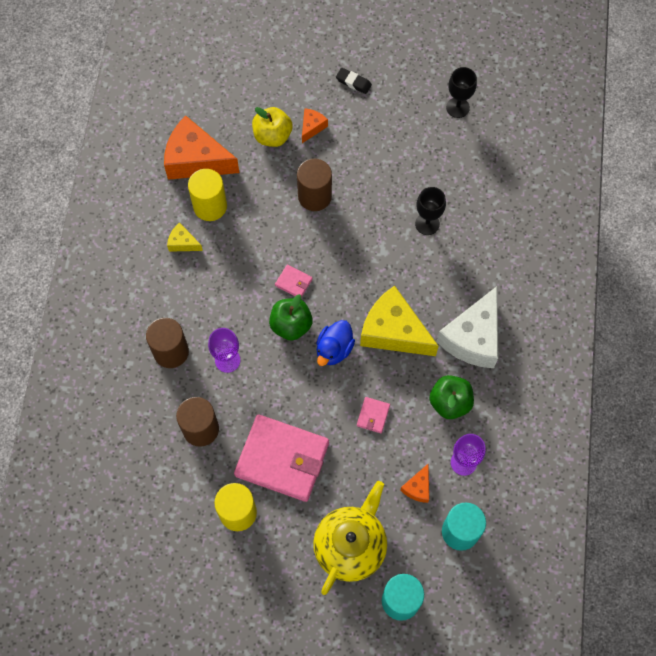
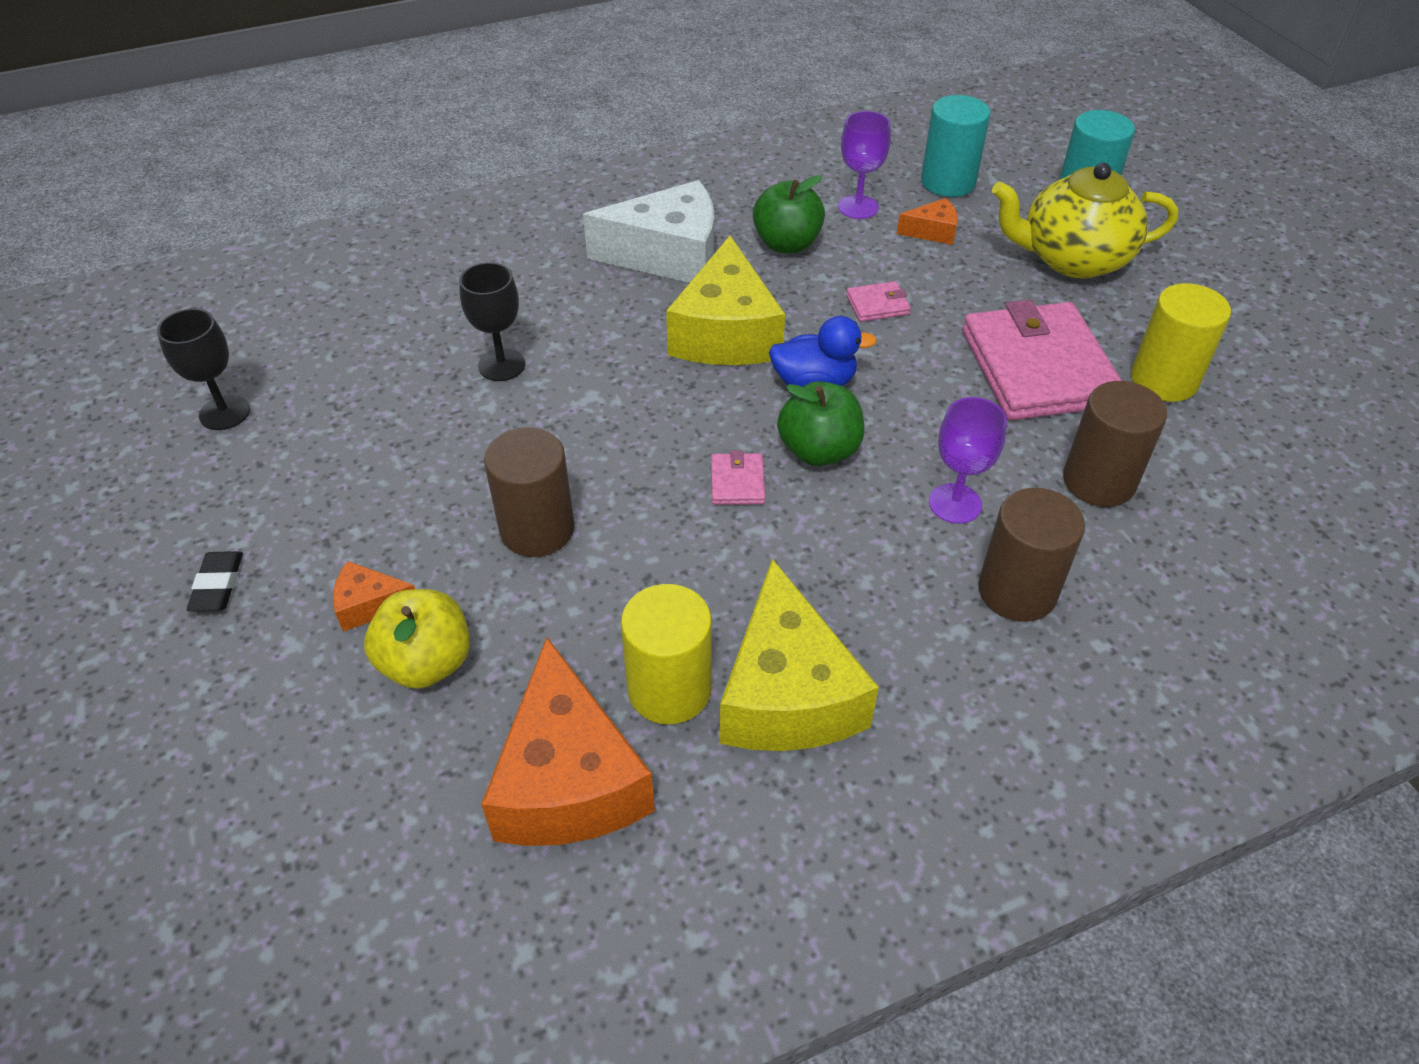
camera: 120 degrees left, 20 degrees down
(183, 243) = (787, 693): yellow cheese -> yellow cheese, size x2.18

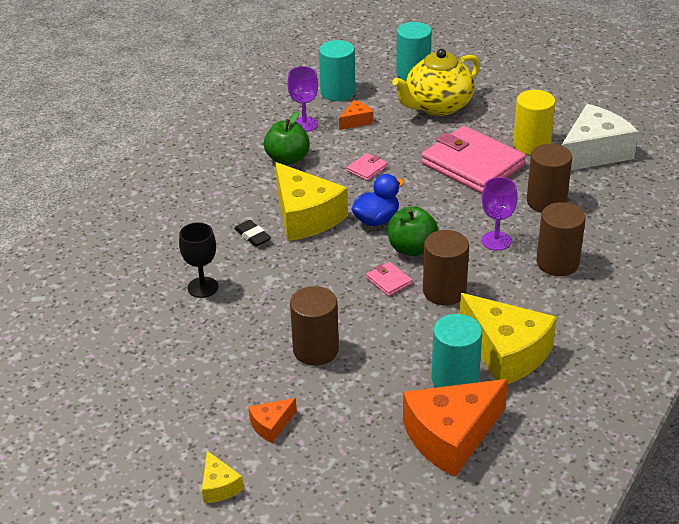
camera: 35 degrees left, 10 degrees down
(218, 585) = (178, 461): black eraser -> black eraser (253, 236)
(220, 652) = (219, 486): none -> yellow cheese
(224, 413) = (68, 387): black goblet -> none
(426, 662) = (331, 431): yellow apple -> none
(568, 779) = (451, 436): orange cheese -> orange cheese turned 105 degrees clockwise
(668, 255) = (230, 192): white cheese -> white cheese (593, 152)
(669, 689) = (455, 379): yellow cylinder -> turquoise cylinder
(797, 541) = (444, 291): none -> brown cylinder

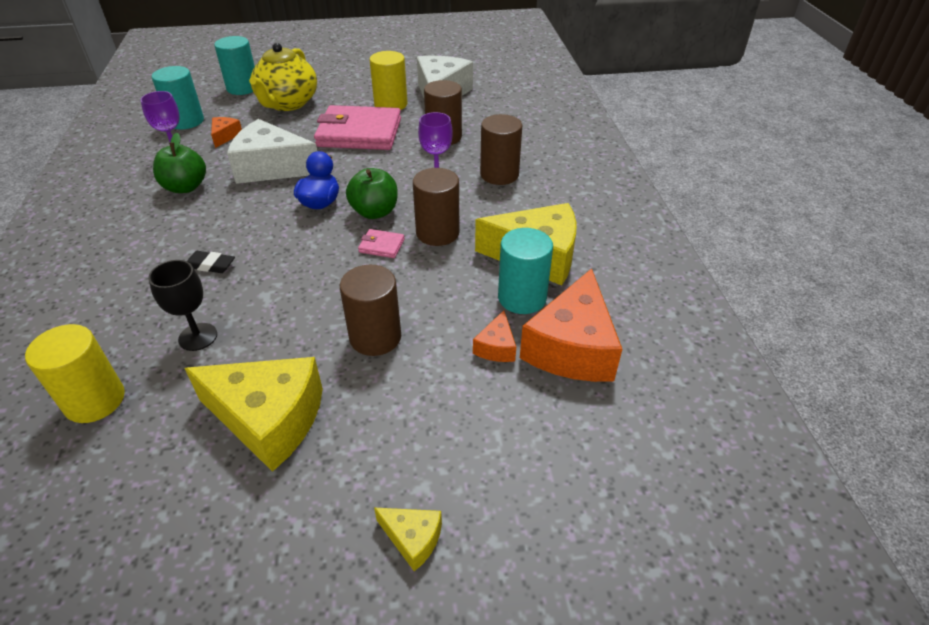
camera: 40 degrees left, 5 degrees up
(114, 299) = (95, 400): none -> yellow cylinder
(271, 425) = (403, 435): orange cheese -> orange cheese (496, 347)
(305, 216) = (249, 226): yellow cheese -> yellow cheese (269, 419)
(367, 169) = (271, 167): pink wallet -> white cheese

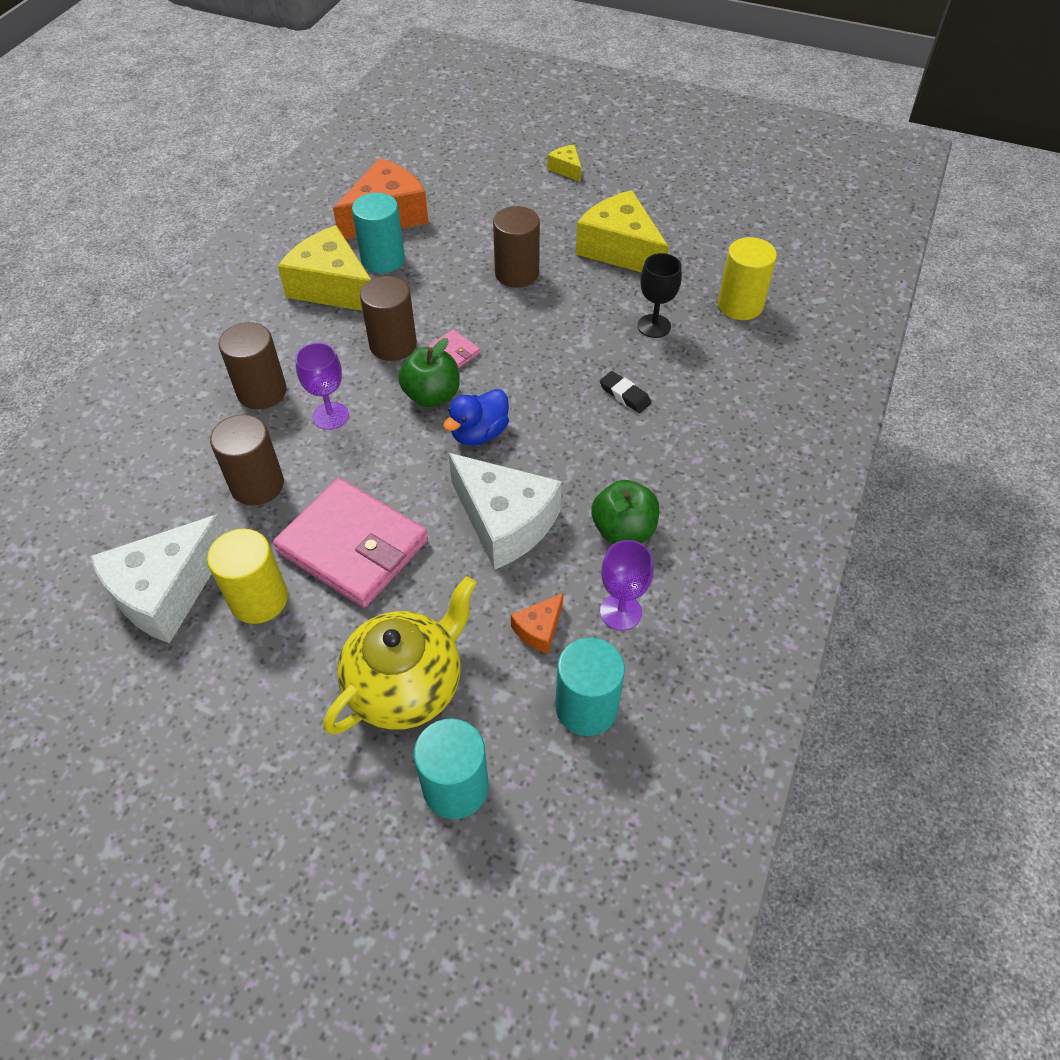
camera: 150 degrees left, 10 degrees up
(496, 347) = (437, 235): orange cheese -> none

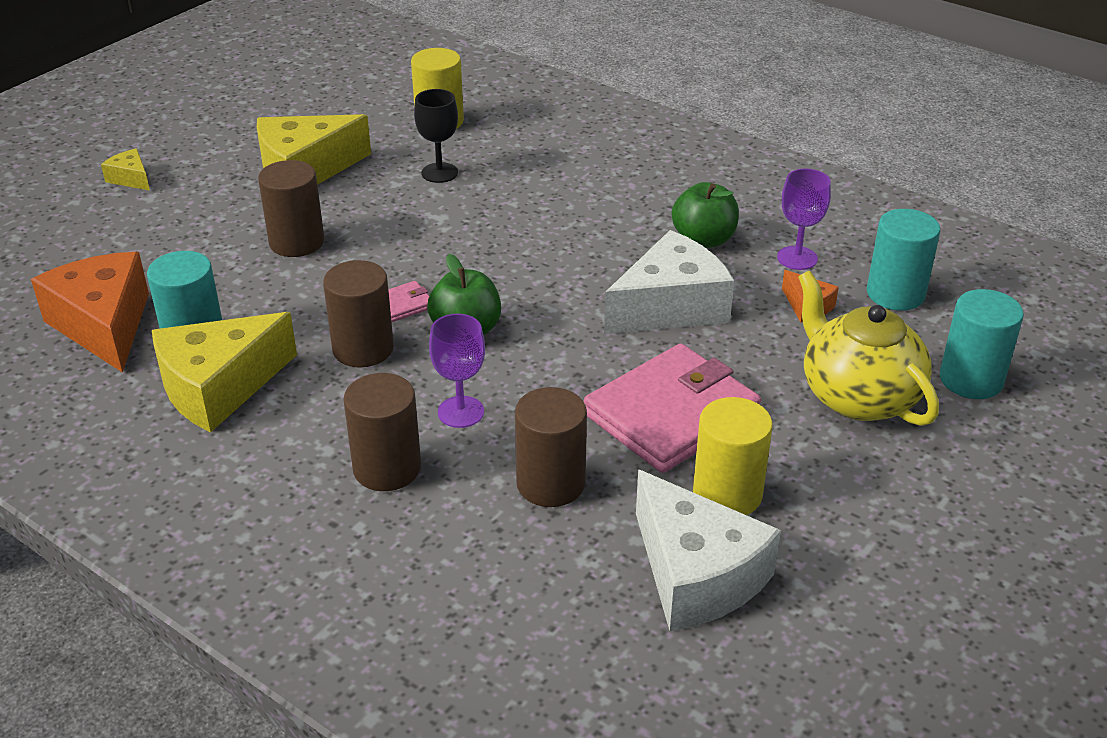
camera: 75 degrees left, 15 degrees down
(479, 433) = (541, 305): blue duck -> none
(566, 169) = (131, 178): yellow cheese -> yellow cheese turned 60 degrees clockwise
(625, 395) = (529, 207): black eraser -> none

